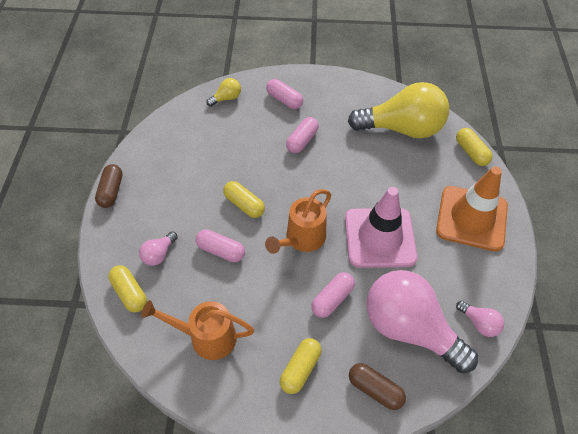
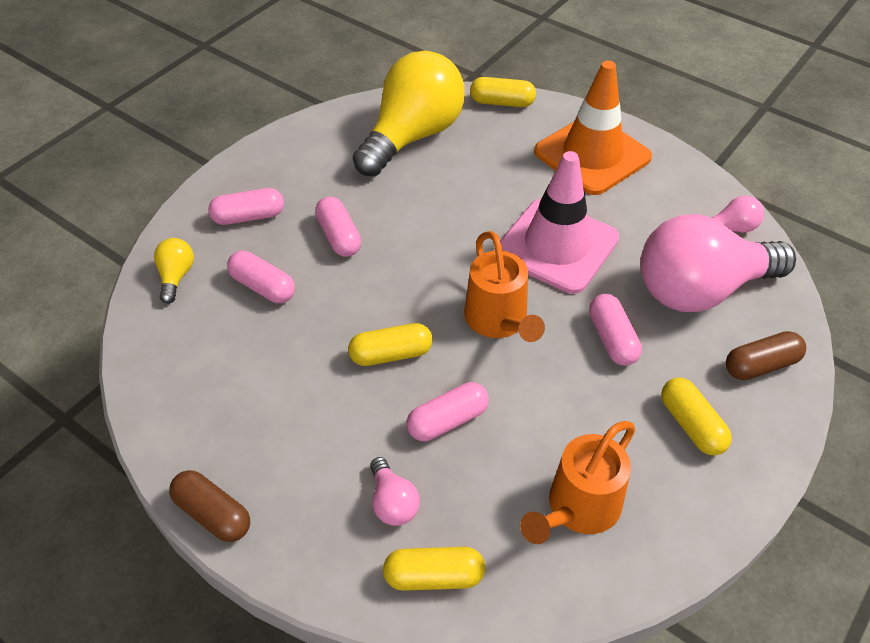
camera: 55 degrees left, 5 degrees down
(246, 132) = (263, 287): none -> pink capsule

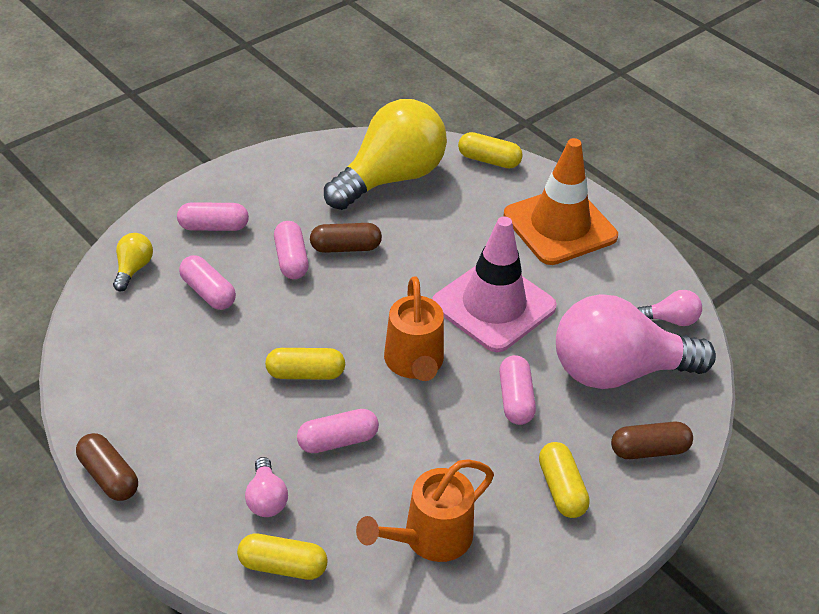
camera: 10 degrees right, 5 degrees down
(390, 214) = (345, 248): none -> brown capsule

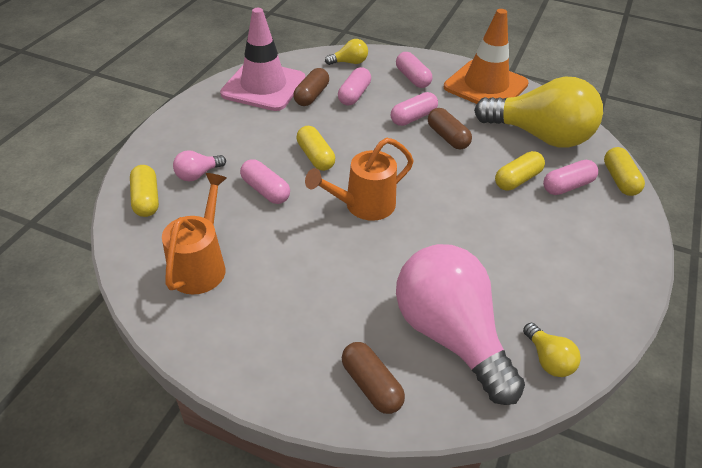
camera: 65 degrees right, 0 degrees up
(109, 476) = (183, 109): brown capsule -> brown capsule (311, 95)
(429, 538) = (201, 264): orange watering can -> orange watering can turned 75 degrees clockwise
(493, 305) = (459, 231): pink traffic cone -> pink traffic cone (263, 86)
(515, 399) = (368, 274): pink capsule -> pink capsule (567, 186)
(560, 226) = (589, 245): orange traffic cone -> orange traffic cone (485, 86)
(561, 489) = (290, 331): yellow capsule -> yellow capsule (517, 179)
(671, 320) = (548, 359): pink light bulb -> yellow light bulb

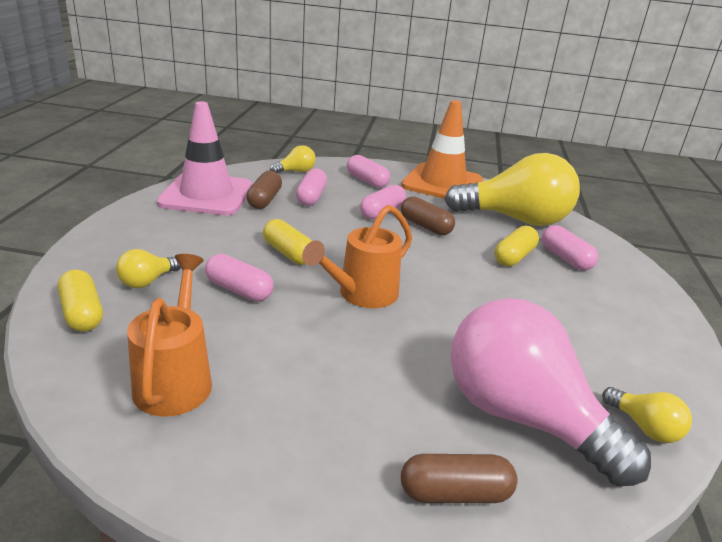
camera: 15 degrees left, 15 degrees down
(198, 174) = (147, 281): pink light bulb -> yellow light bulb
(371, 385) = (455, 493): brown capsule -> brown capsule turned 45 degrees counterclockwise
(567, 186) = (565, 258): pink capsule -> pink capsule turned 75 degrees counterclockwise
(619, 180) = (610, 249): yellow capsule -> none

